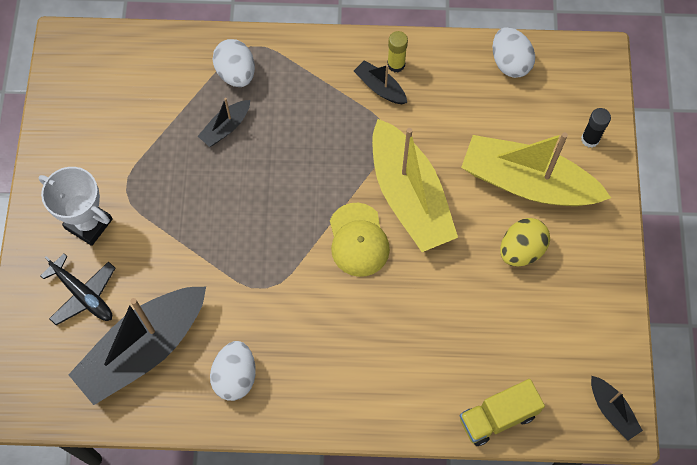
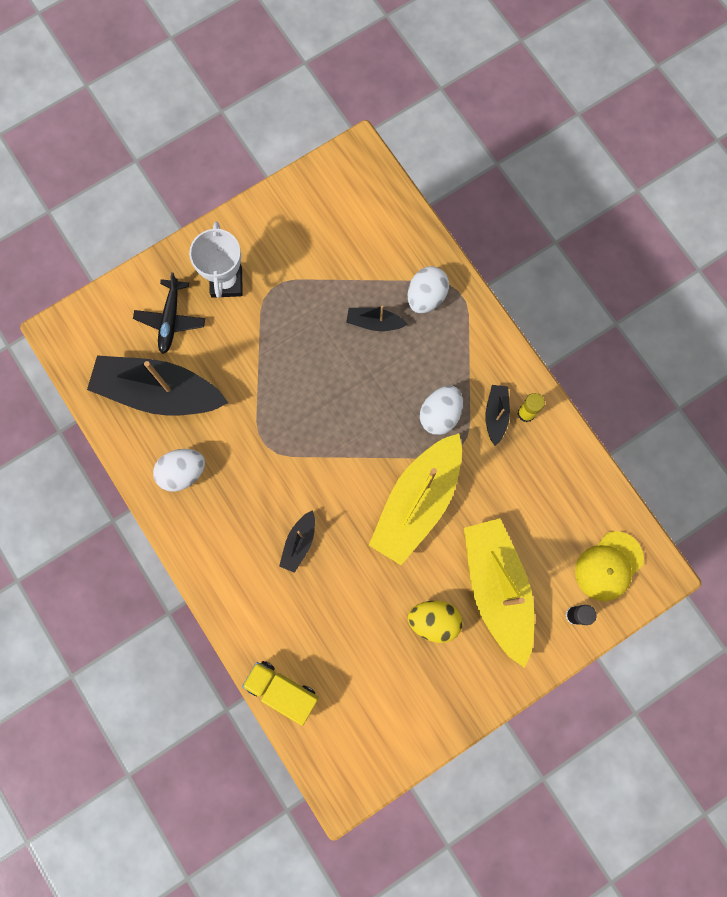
camera: 55 degrees right, 10 degrees up
(358, 240) = (352, 488): yellow cap -> yellow cap (608, 566)
(510, 62) = (597, 504): white egg -> white egg (440, 415)
(612, 410) = (348, 779): black boat -> black boat (299, 543)

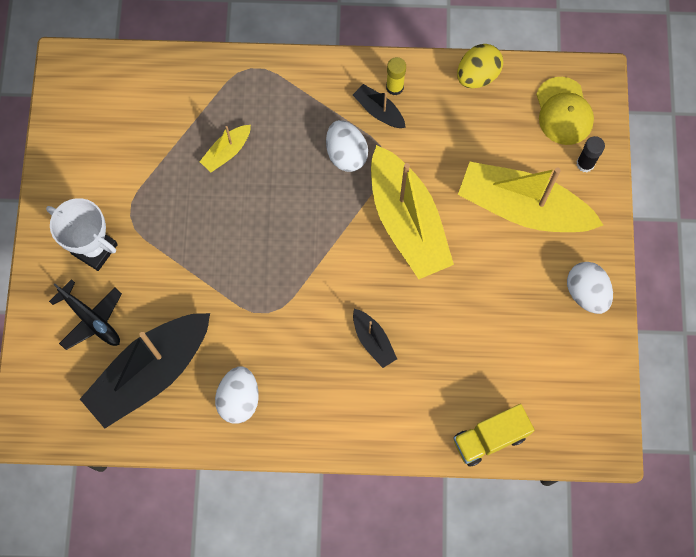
camera: 55 degrees left, 5 degrees down
(374, 322) = (227, 152): black boat -> yellow boat
(426, 297) = (236, 96): white egg -> white egg (586, 293)
(434, 621) = (515, 275): yellow egg -> yellow egg (477, 75)

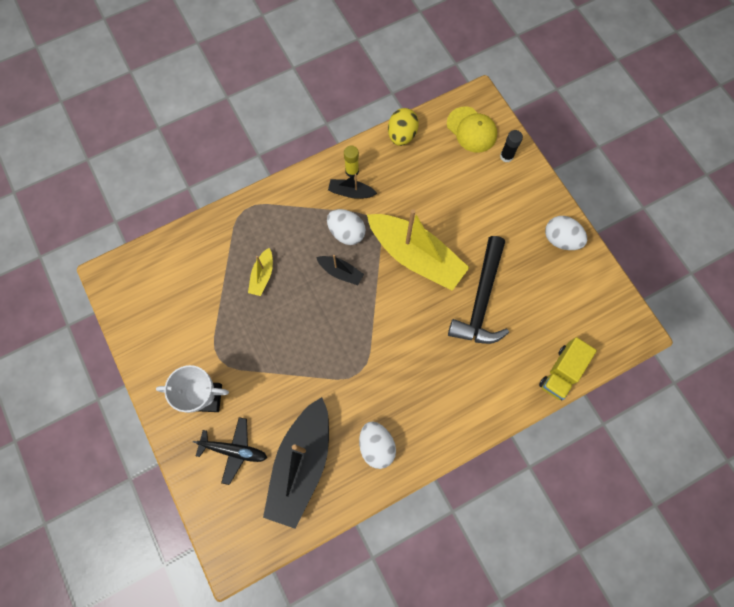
camera: 30 degrees left, 0 degrees up
(373, 341) = (443, 350): black boat -> black boat (340, 272)
(450, 310) = (481, 300): none -> black hammer
(522, 208) = (485, 206): yellow boat -> none

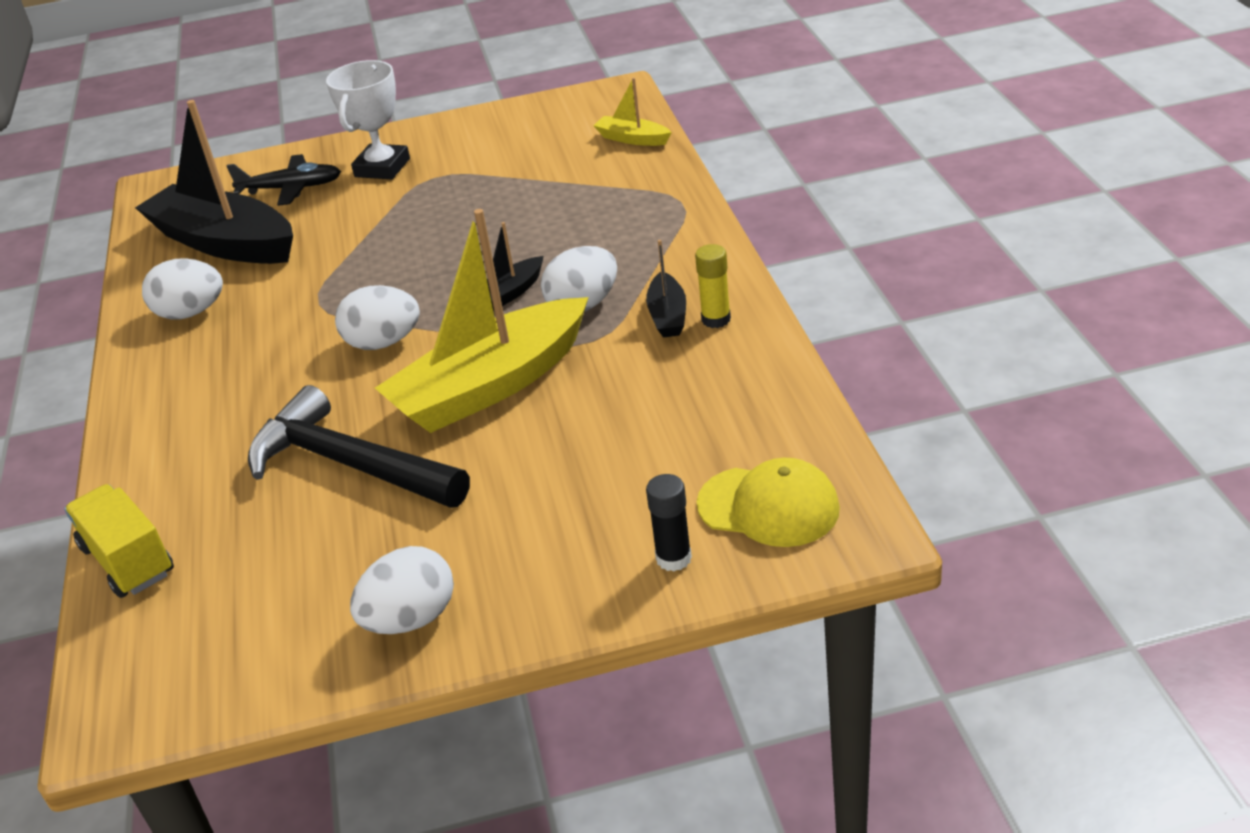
camera: 110 degrees right, 35 degrees down
(234, 450) = (291, 189): black plane -> black plane turned 120 degrees counterclockwise
(262, 275) = (546, 216): yellow boat -> yellow boat (632, 139)
(351, 192) = (667, 315): black boat -> black boat turned 150 degrees clockwise
(389, 321) = (383, 343): none -> white egg
(401, 135) = (783, 393): yellow egg -> none
(471, 130) = (768, 506): yellow cap -> yellow cap turned 135 degrees counterclockwise

